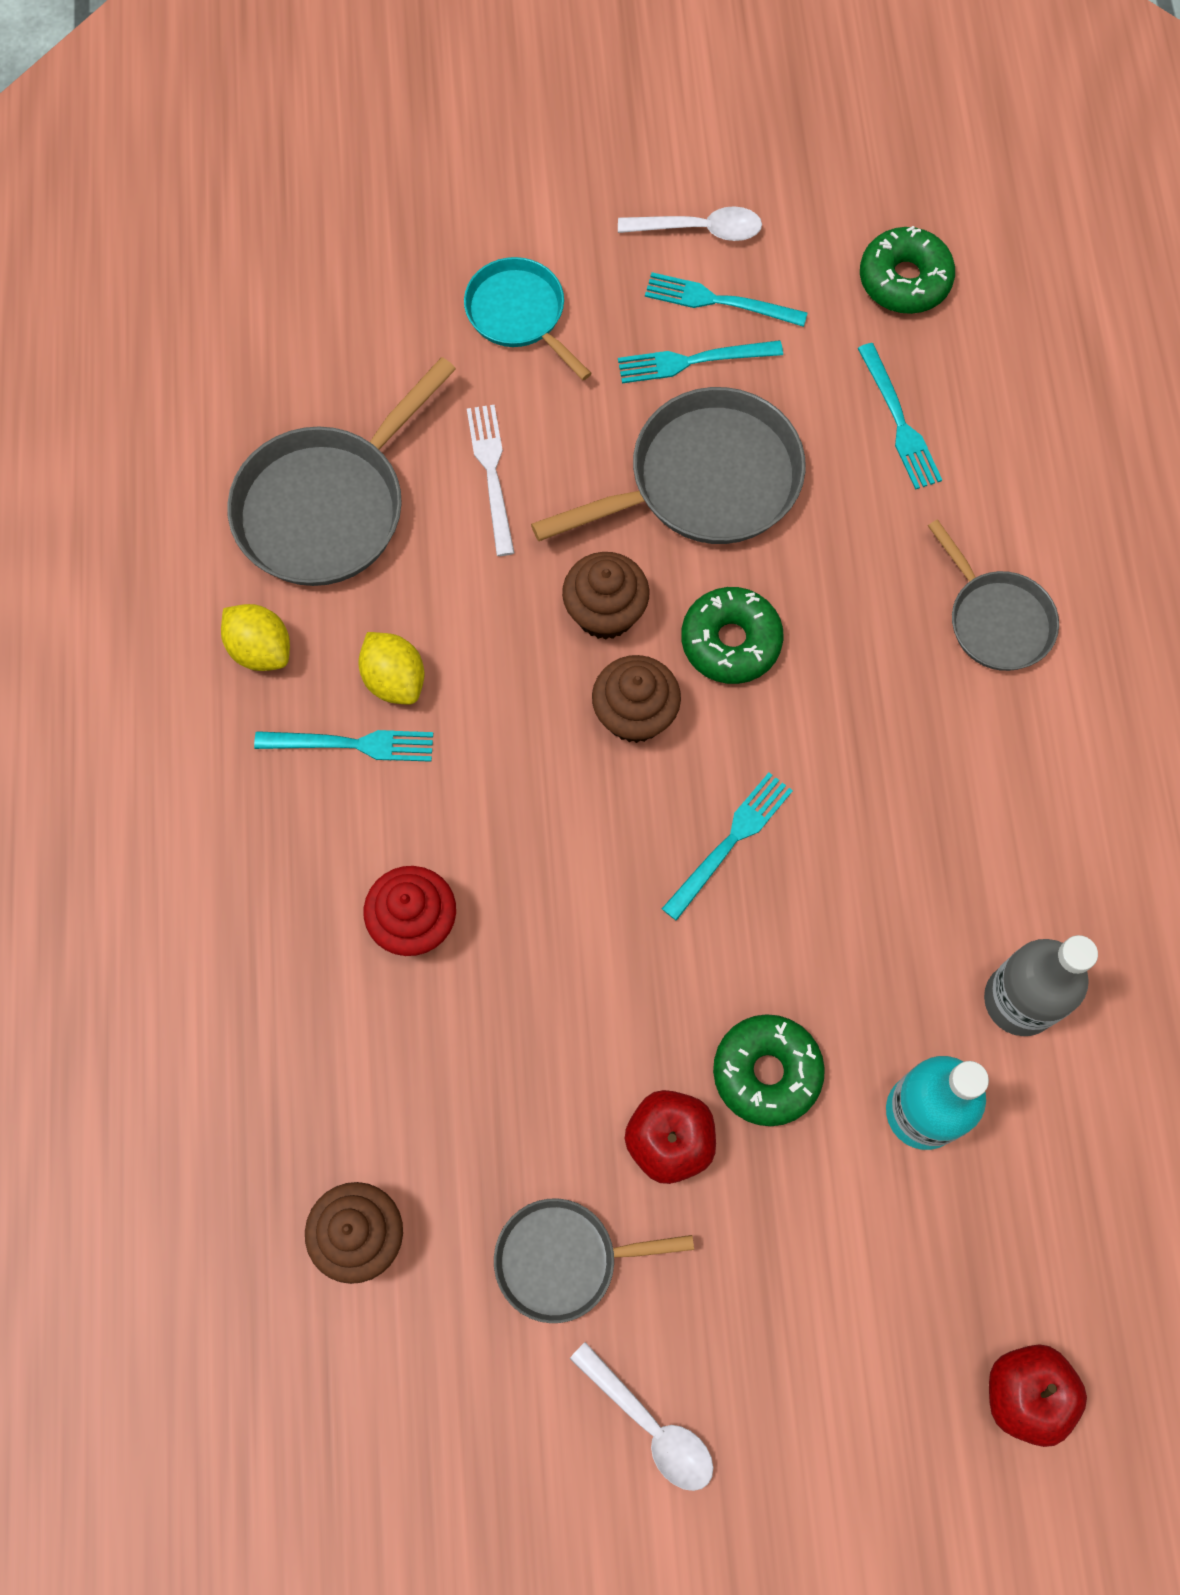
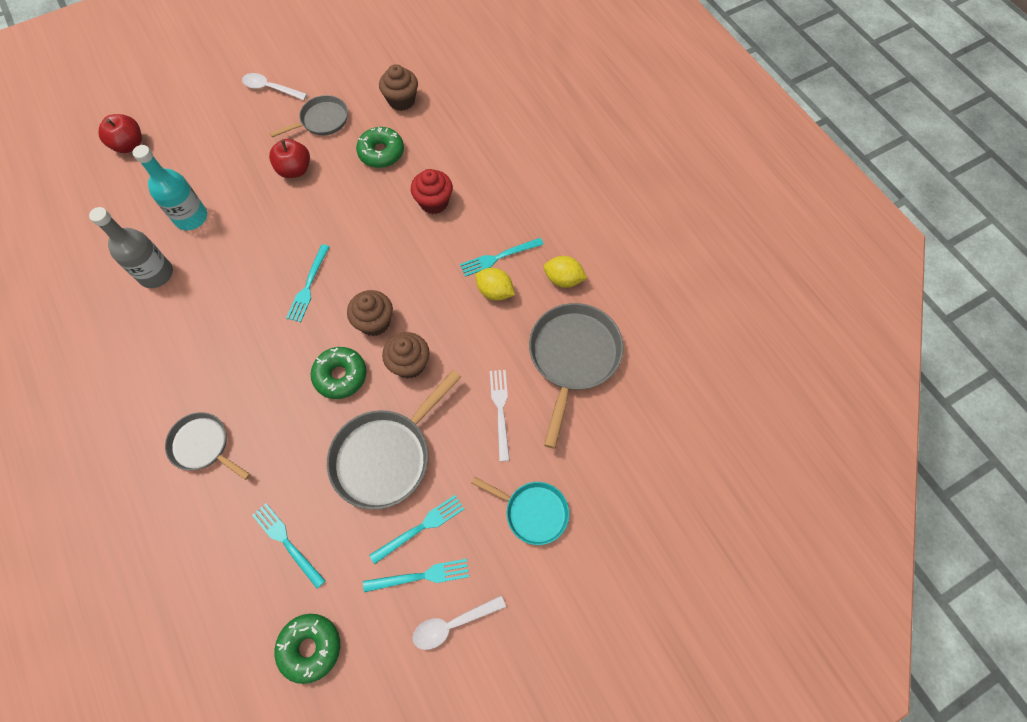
camera: 155 degrees right, 5 degrees down
(492, 474) = (500, 410): white fork -> white fork turned 150 degrees counterclockwise
(766, 1072) = (262, 206): green donut -> green donut (381, 152)

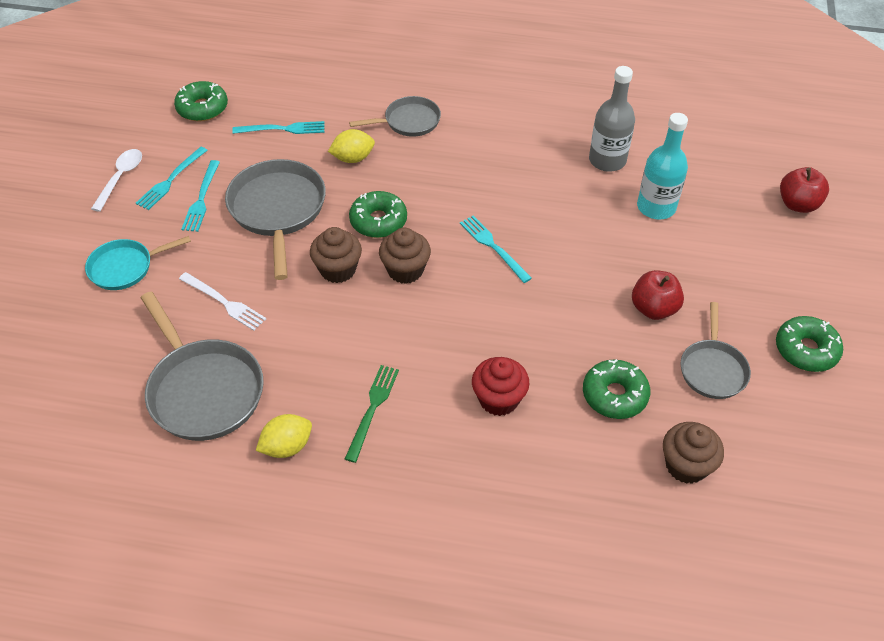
camera: 130 degrees right, 15 degrees down
(270, 88) = (806, 350): white spoon -> green donut
(495, 291) = (338, 378): yellow lemon -> yellow lemon (353, 158)
(498, 257) = (372, 409): turquoise fork -> green fork

